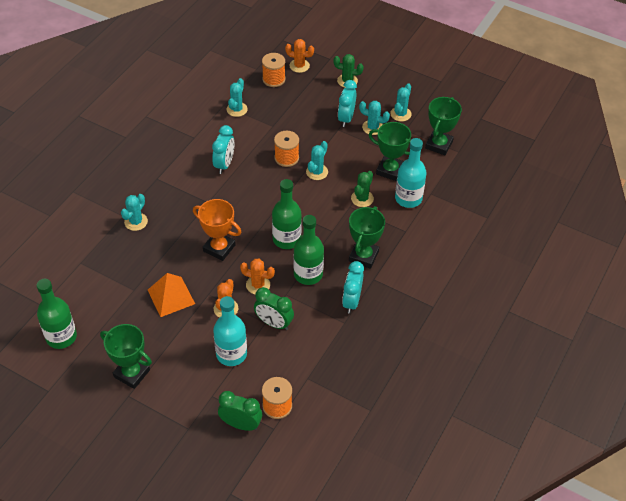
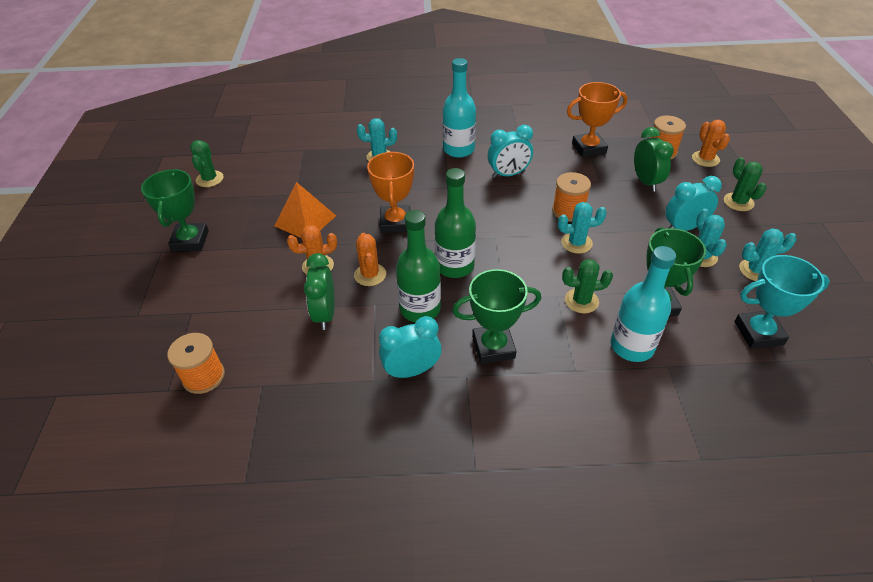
camera: 60 degrees right, 5 degrees down
(61, 337) = (210, 179): green bottle -> green cactus
(231, 354) = (258, 300): turquoise bottle -> turquoise bottle (458, 149)
(237, 109) = (589, 148): turquoise cactus -> orange trophy
(241, 424) = (161, 356): green clock -> green clock (646, 182)
(439, 145) = (758, 333): green trophy -> turquoise trophy

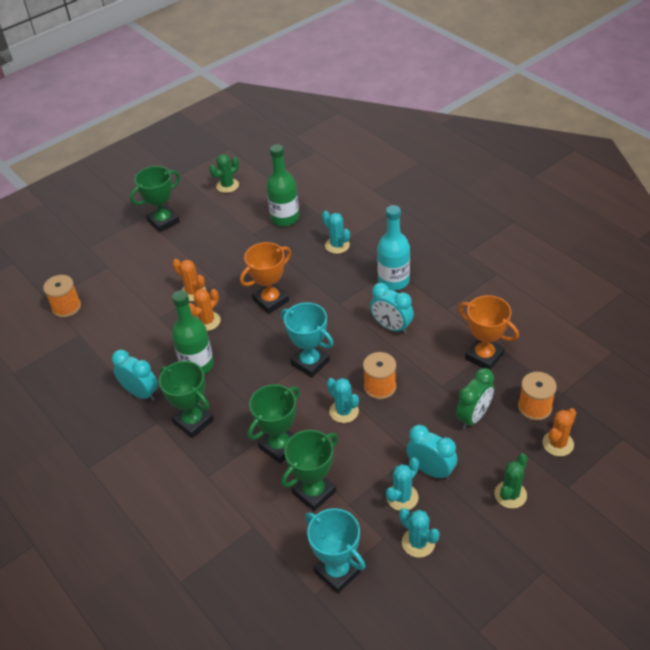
camera: 55 degrees right, 0 degrees up
(305, 220) = (230, 257): orange pyramid -> none
(325, 314) = (154, 324): green clock -> none
(455, 266) = (254, 358): green bottle -> green bottle (285, 218)
(499, 235) = (310, 363): none -> turquoise trophy
(581, 301) = (279, 446): green cactus -> green trophy
(632, 346) = (256, 497): turquoise bottle -> none

